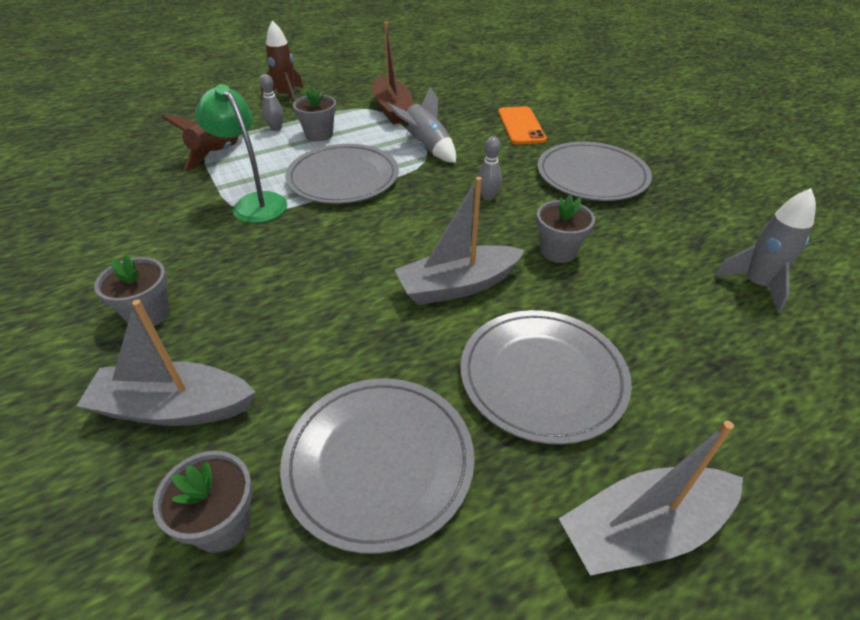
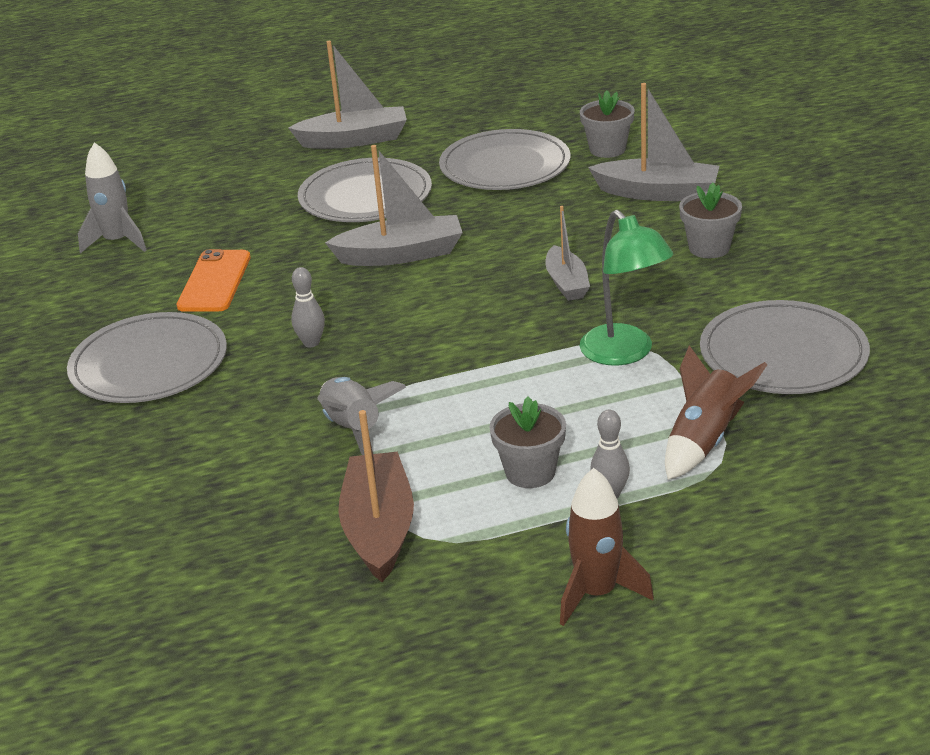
camera: 165 degrees left, 10 degrees down
(295, 262) = (566, 283): none -> grey boat
(343, 178) = (499, 383): grey plate -> grey plate (783, 354)
(521, 126) = (170, 465): orange phone -> orange phone (215, 282)
(558, 251) = (277, 278): grey flower pot -> none

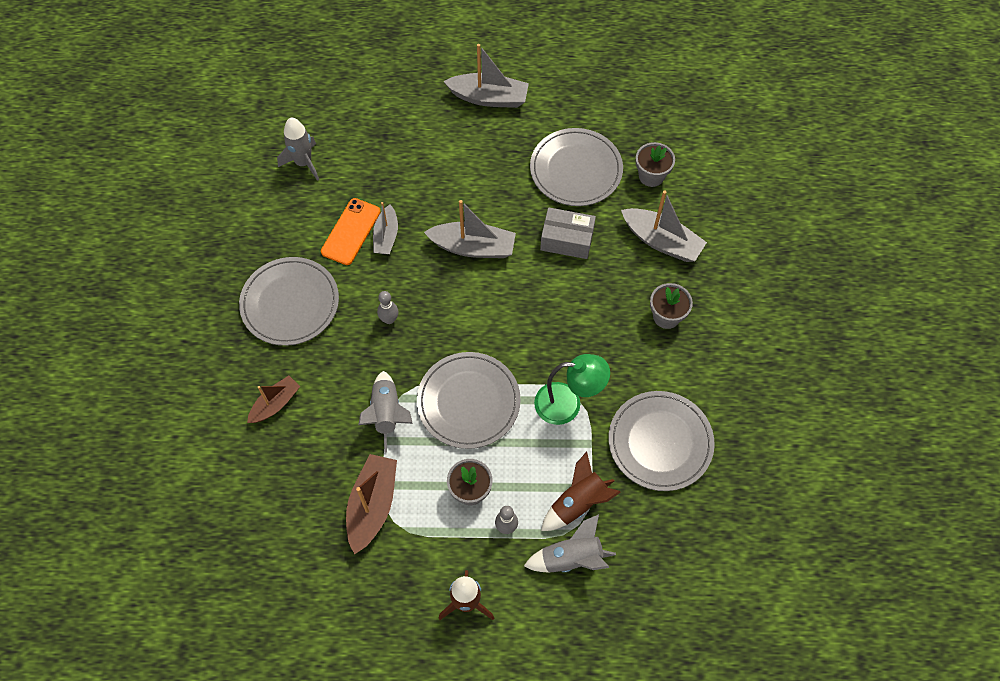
camera: 15 degrees right, 30 degrees up
(166, 465) = (275, 404): none -> brown boat
(365, 196) = (473, 171): grey plate -> grey plate (468, 402)
(529, 220) = (567, 240): none -> grey box
(566, 283) = (562, 319): grey boat -> grey boat (386, 236)
(625, 353) = (568, 404): green lamp -> green lamp turned 75 degrees counterclockwise
(733, 498) = (571, 558): none -> grey rocket

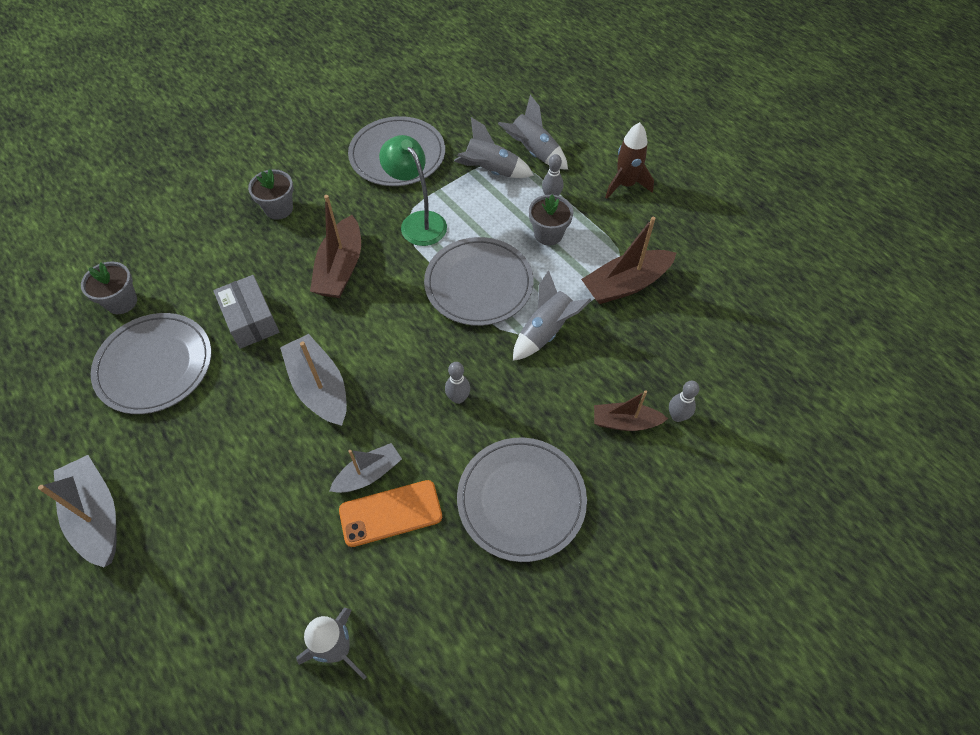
camera: 130 degrees left, 5 degrees down
(247, 440) = (677, 416): none -> grey bowling pin
(566, 321) = (340, 268): none -> brown boat
(578, 503) = (491, 171): brown rocket -> grey rocket
(661, 241) = (199, 253): grey boat -> none

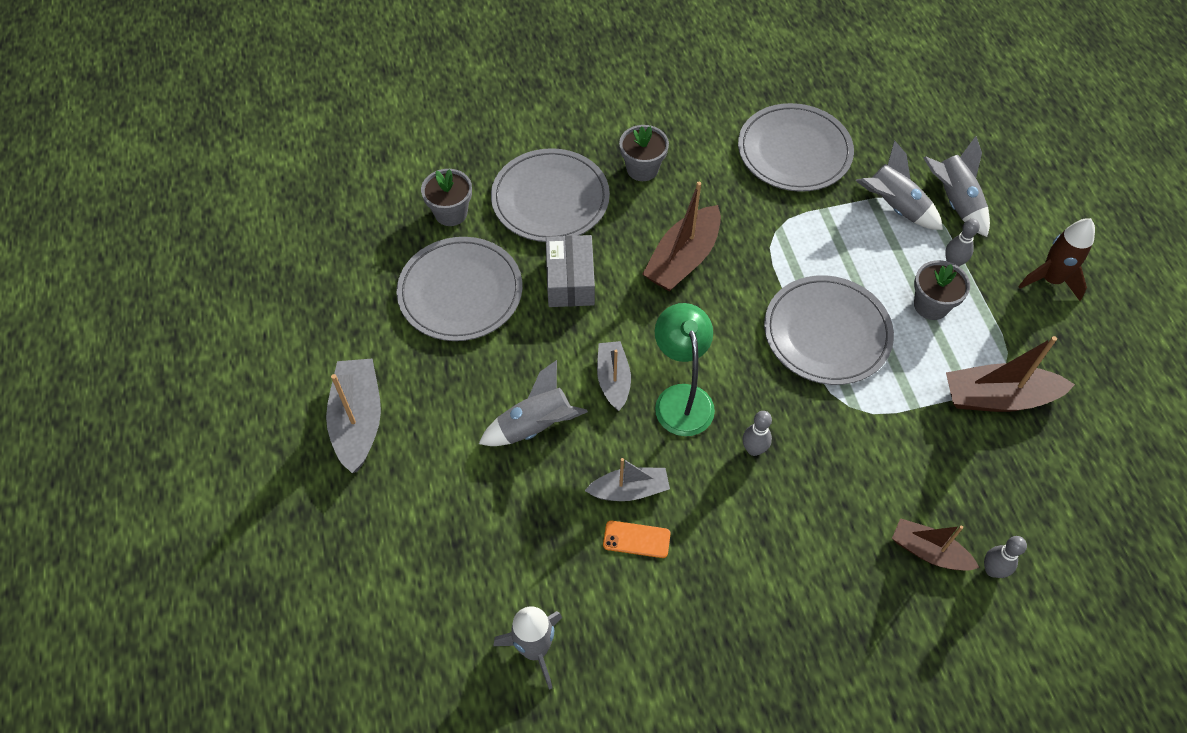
camera: 25 degrees right, 0 degrees up
(319, 388) = (613, 380): grey boat -> grey boat, size x0.64
(390, 513) = (636, 539): orange phone -> orange phone, size x0.60
(418, 222) = (787, 237): green lamp -> green lamp (681, 398)
(521, 500) = (778, 585): grey plate -> grey plate (550, 199)
(546, 331) = (881, 415): grey rocket -> grey rocket (535, 425)

